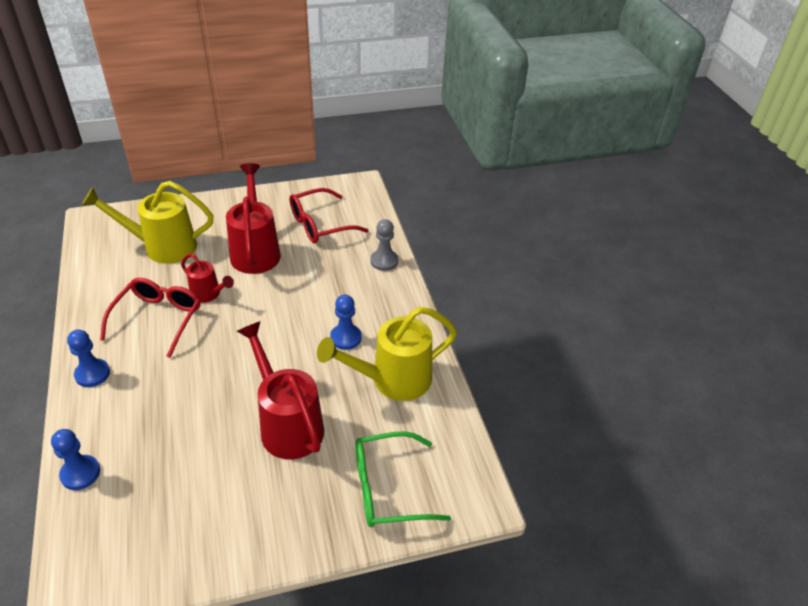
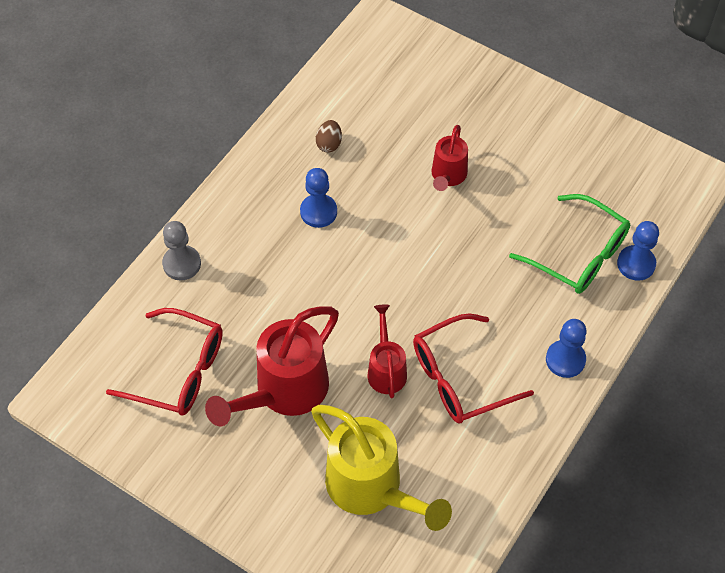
camera: 130 degrees left, 15 degrees up
(287, 424) = (447, 176): red watering can -> red watering can, size x0.55
(388, 488) = (428, 76): green glasses -> green glasses (579, 255)
(392, 380) = (329, 144): yellow watering can -> brown egg

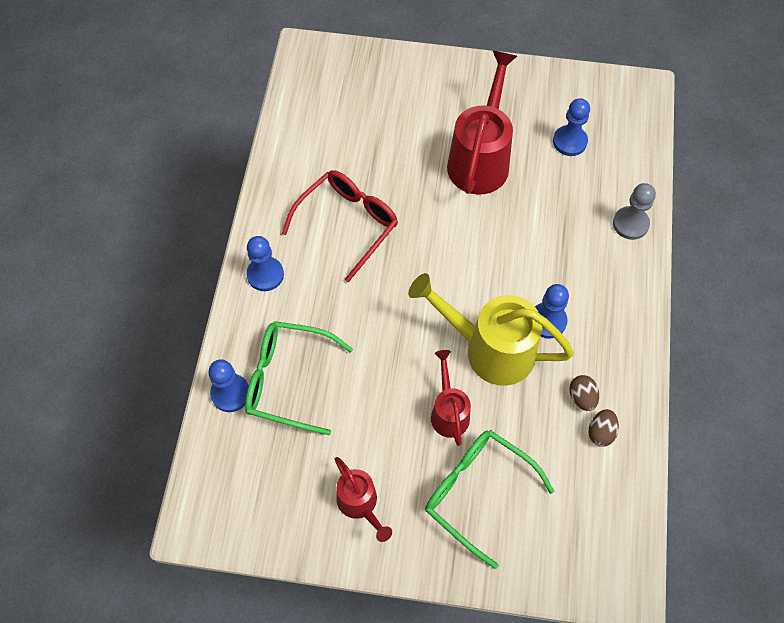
camera: 155 degrees right, 5 degrees up
(179, 371) = (569, 141): red glasses -> blue pawn
(331, 115) = (600, 432): none -> brown egg
(372, 489) = (375, 119): yellow watering can -> yellow watering can (489, 349)
(386, 369) = (410, 207): red watering can -> red watering can (360, 504)
(455, 113) = (477, 492): none -> green glasses

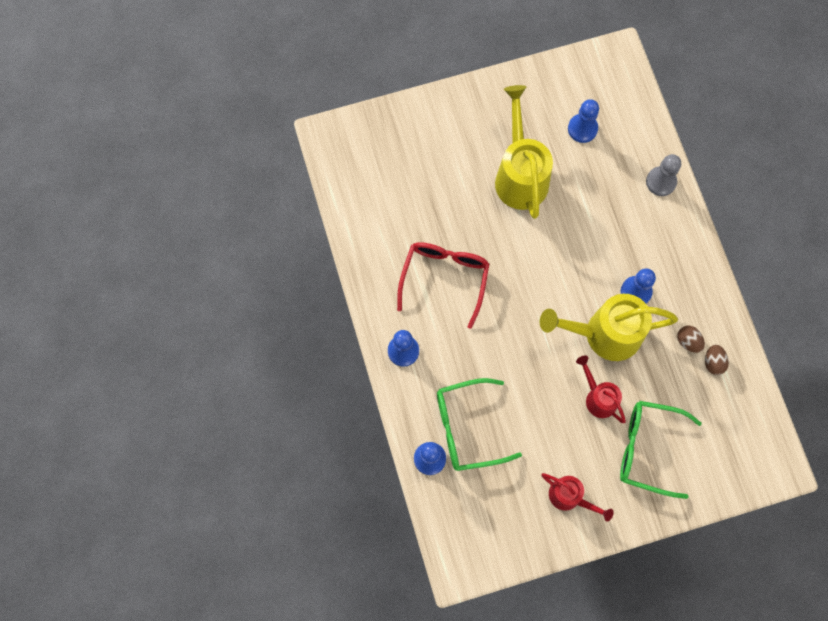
camera: 25 degrees left, 10 degrees up
(480, 158) = (520, 174): red watering can -> yellow watering can

